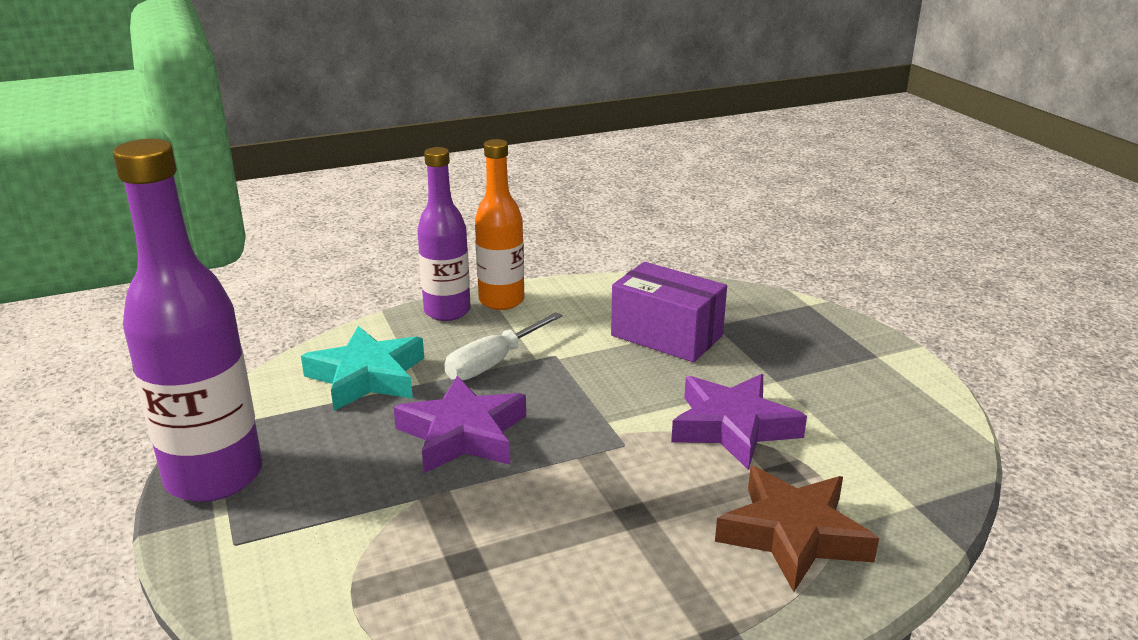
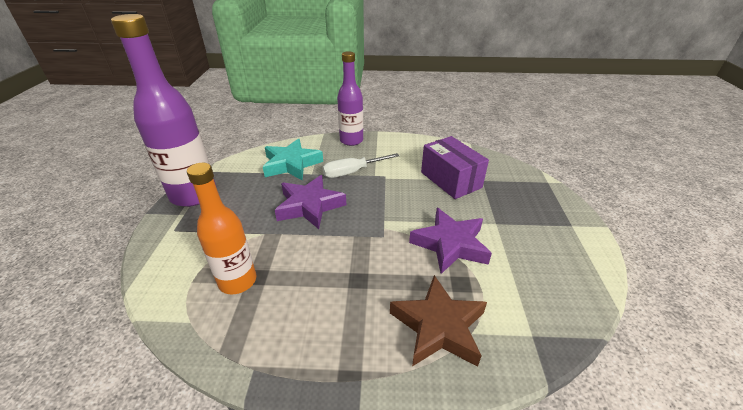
camera: 25 degrees right, 10 degrees up
(501, 301) = (380, 141): orange bottle -> orange bottle (237, 281)

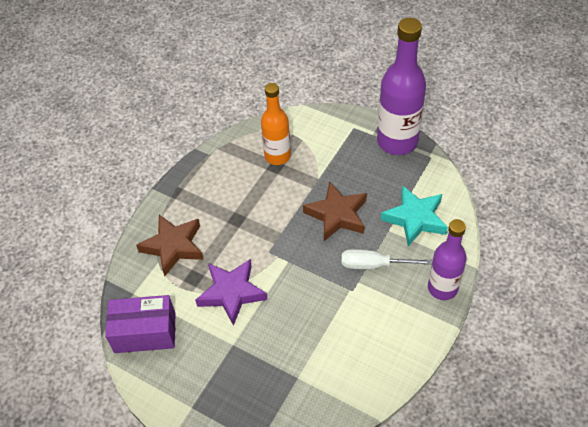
camera: 120 degrees right, 15 degrees up
(309, 206) = (337, 215): purple star -> brown star
(352, 172) = (374, 265): white screwdriver -> white screwdriver turned 90 degrees counterclockwise
(450, 180) = (314, 346): purple box -> purple box (145, 332)

